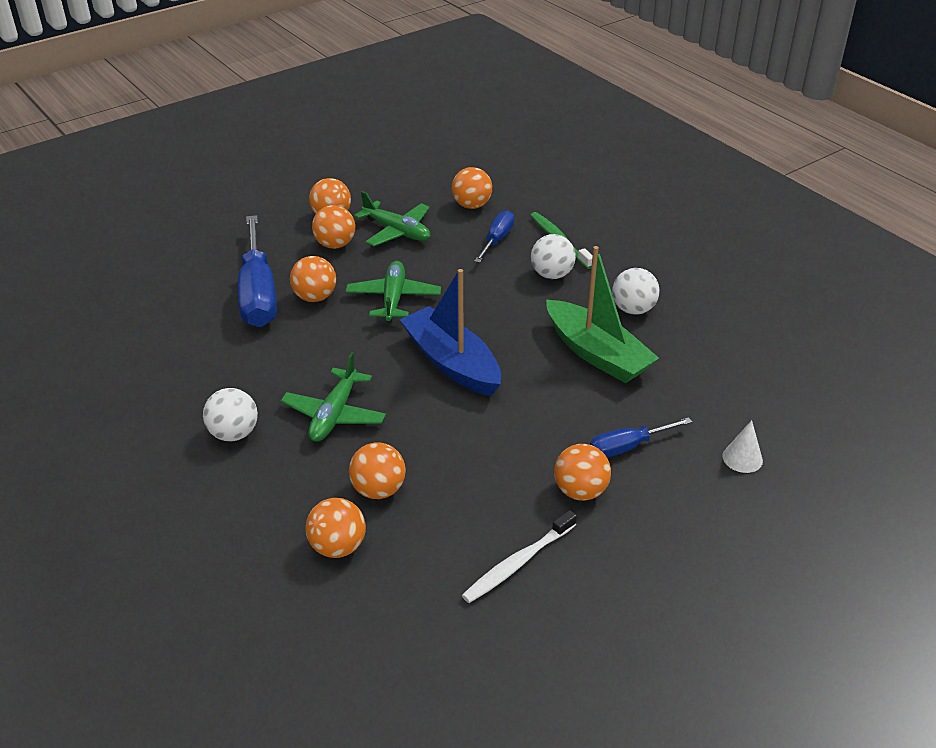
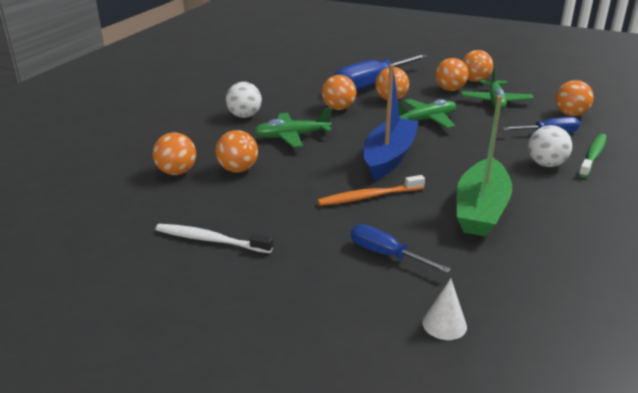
camera: 60 degrees right, 10 degrees down
(520, 413) = (369, 196): none -> orange toothbrush
(580, 491) = (311, 246): orange ball -> orange ball (338, 108)
(633, 309) = (563, 210): white ball -> none

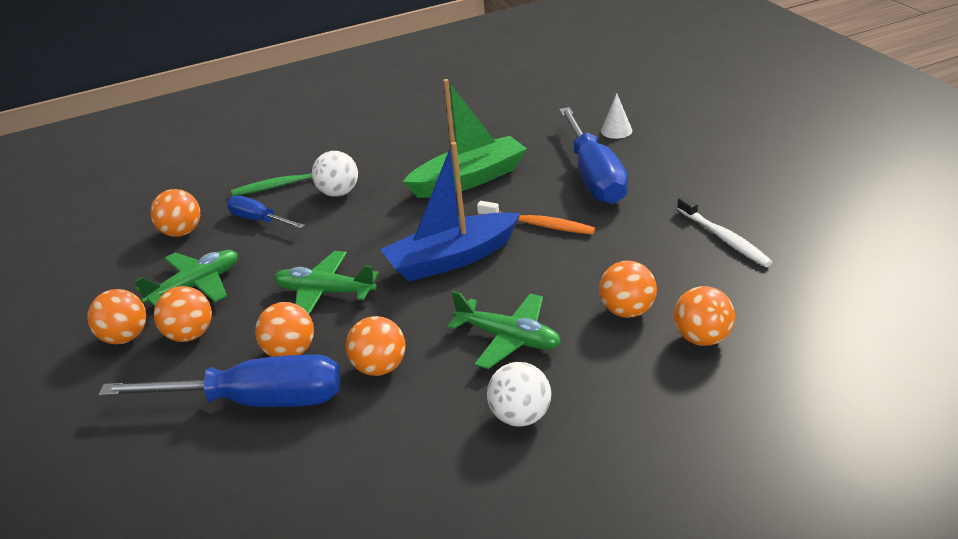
camera: 135 degrees left, 5 degrees up
(386, 255) = (594, 176): blue screwdriver -> blue screwdriver, size x1.90

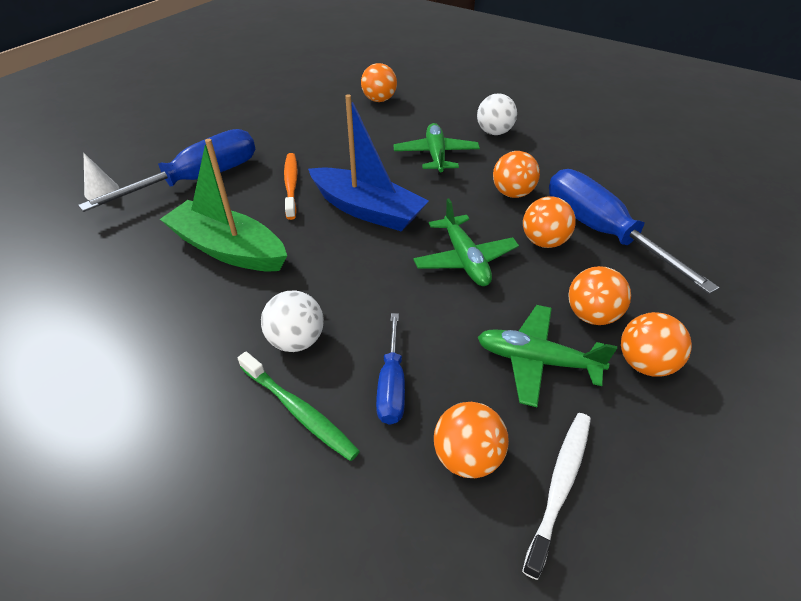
camera: 125 degrees left, 10 degrees up
(627, 311) = (373, 125): orange ball -> none
(724, 238) = (269, 112): white toothbrush -> white toothbrush (559, 486)

